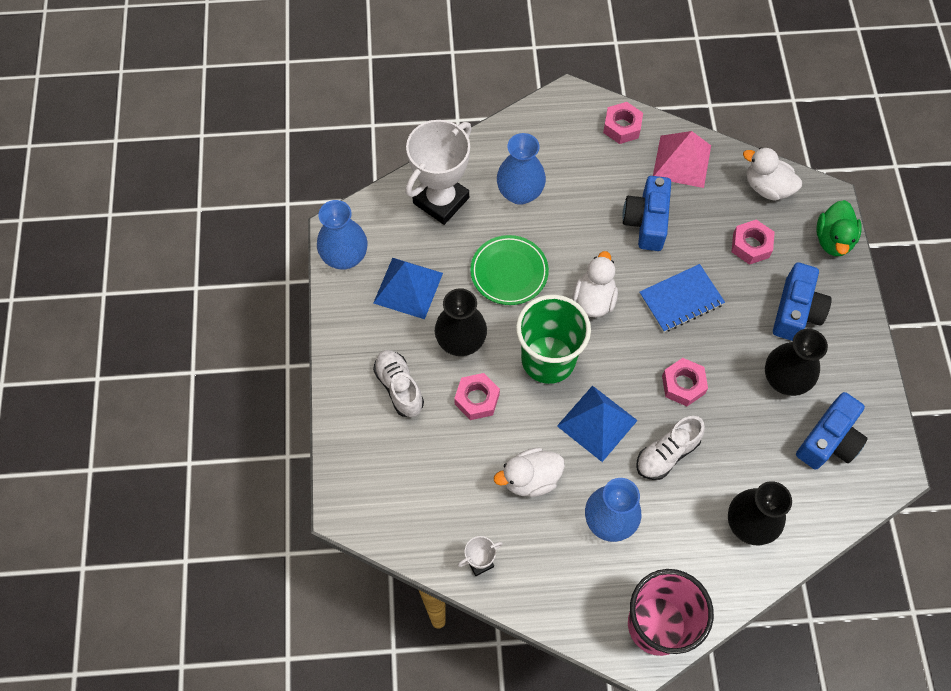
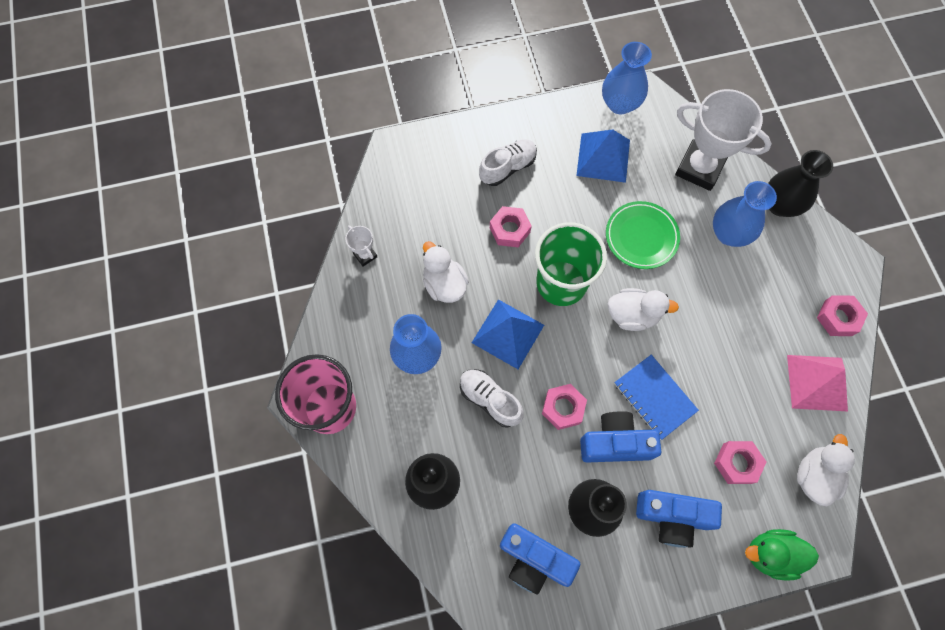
camera: 80 degrees right, 5 degrees up
(461, 341) = (562, 208): black vase -> black vase (780, 205)
(646, 221) = (733, 354): blue camera -> blue camera (615, 443)

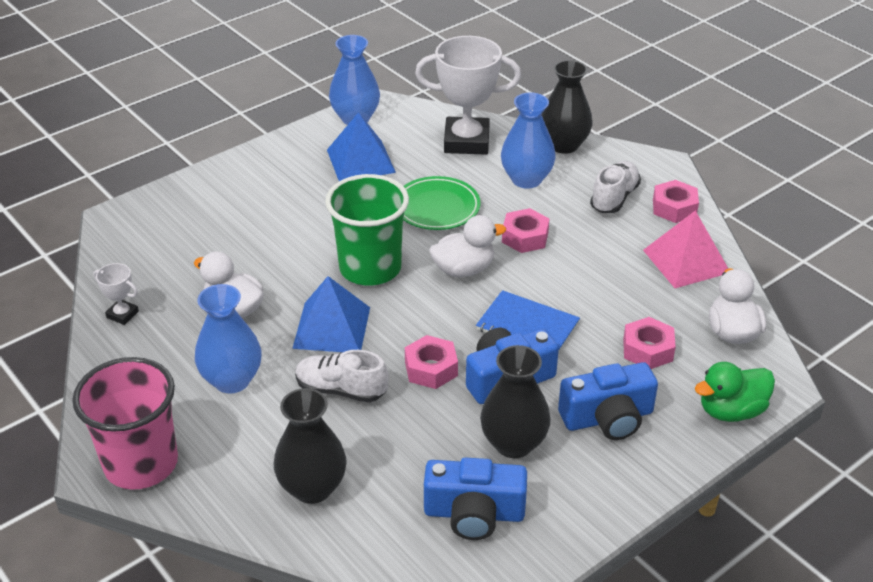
camera: 25 degrees left, 30 degrees down
(508, 168) = (258, 197): white shoe -> white shoe (614, 198)
(510, 230) = (287, 244): pink nut -> pink nut (525, 237)

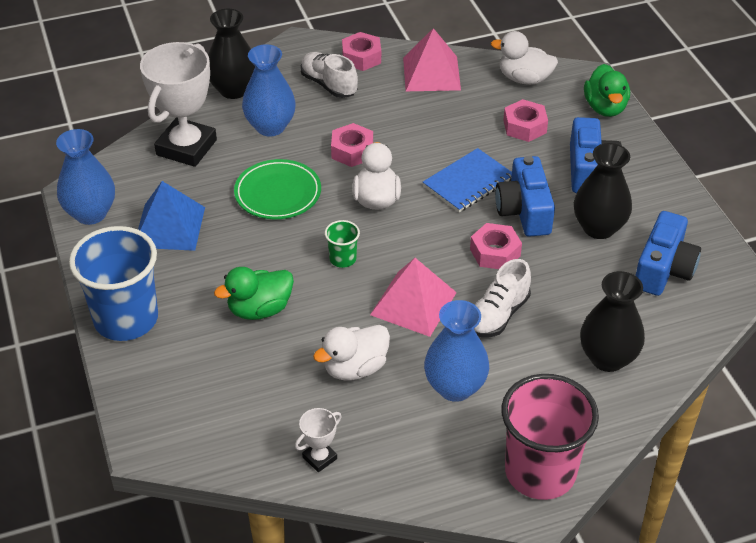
camera: 70 degrees left, 5 degrees up
(243, 170) = (126, 319): none -> blue cup
(283, 236) = (259, 309): none -> green duck
(332, 327) = (413, 303): blue pyramid -> pink pyramid
(370, 268) = (342, 259): green cup -> green cup, size x0.44

